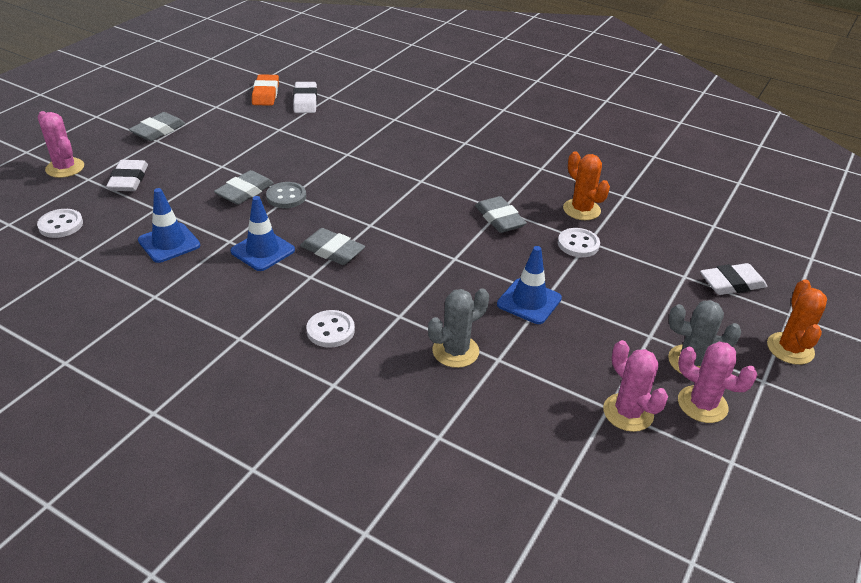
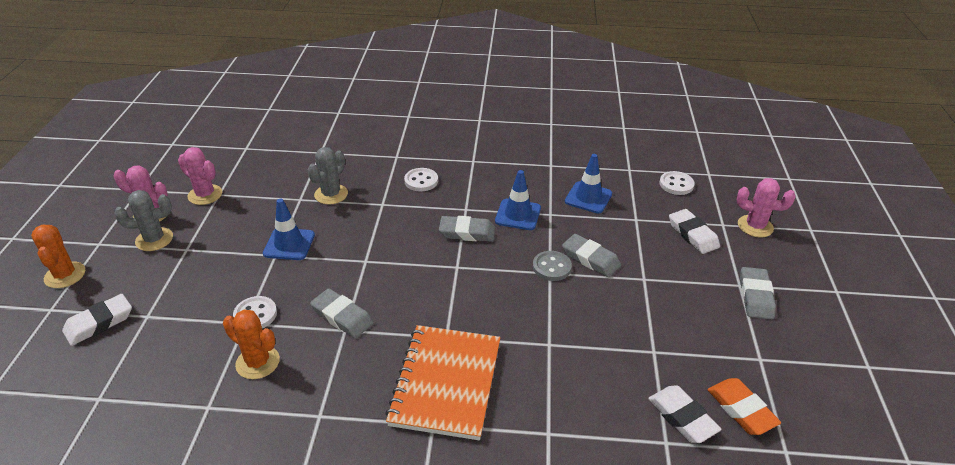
camera: 155 degrees right, 0 degrees up
(245, 192) = (590, 259): grey eraser -> grey eraser turned 60 degrees counterclockwise
(441, 157) = (446, 383): none -> orange notebook

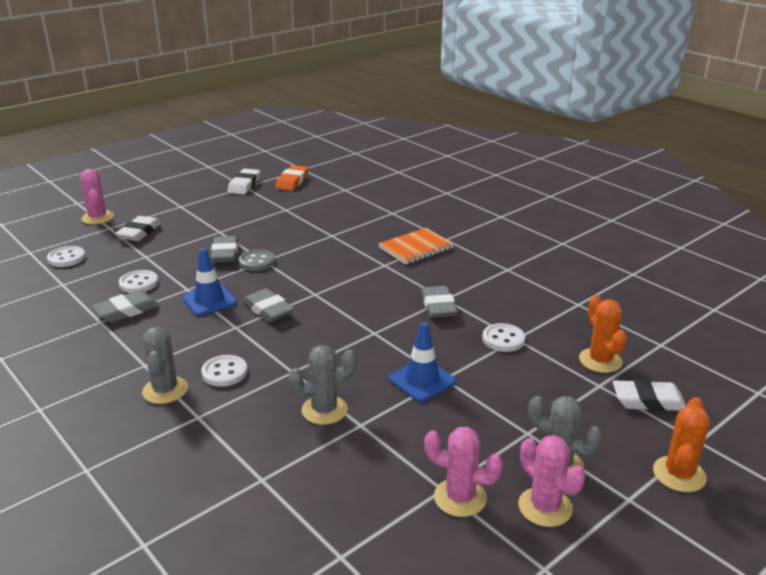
camera: 135 degrees left, 10 degrees down
(205, 195) = (460, 498): pink cactus -> pink cactus turned 60 degrees counterclockwise
(258, 362) = (525, 310): orange cactus -> orange cactus (600, 360)
(436, 156) = (165, 390): none -> grey cactus
(446, 383) = (416, 248): orange notebook -> orange notebook, size x0.65
(588, 198) = (138, 283): blue traffic cone -> white button
(682, 417) = (322, 190): white eraser -> white eraser (244, 185)
(755, 296) = (186, 199): grey eraser -> grey eraser (127, 310)

